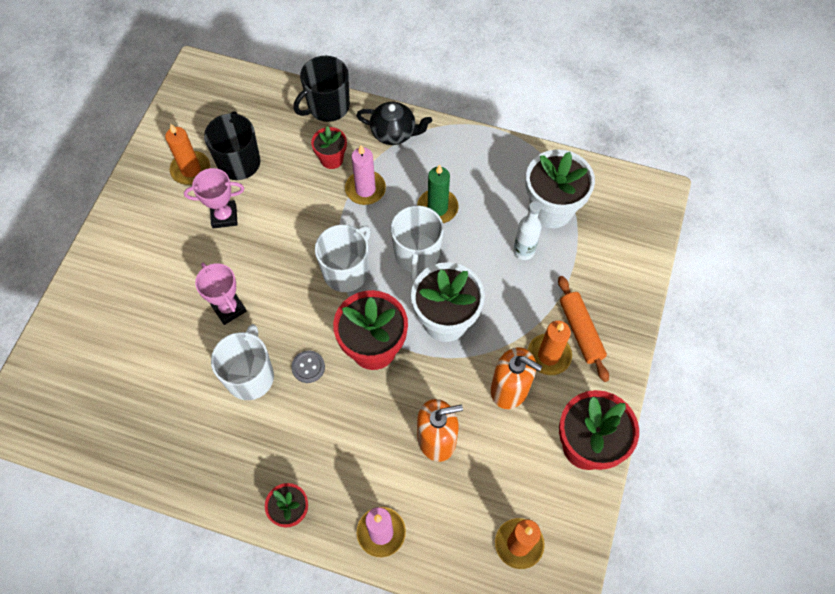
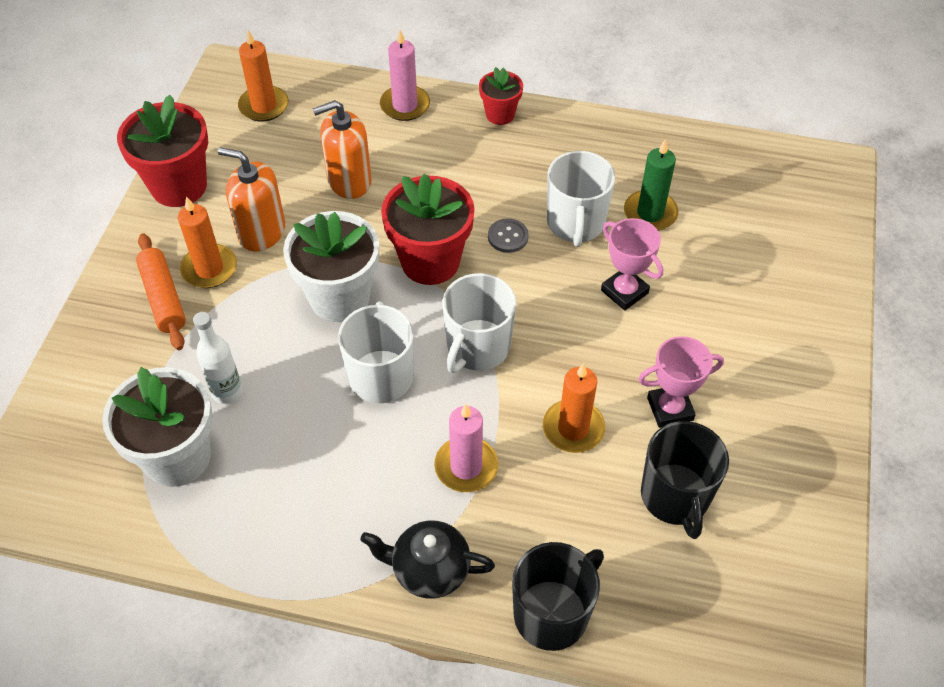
camera: 175 degrees right, 10 degrees down
(191, 169) = (747, 477): orange candle -> orange candle (573, 428)
(331, 159) = (527, 513): red flower pot -> none
(437, 208) = (353, 446): green candle -> green candle (650, 213)

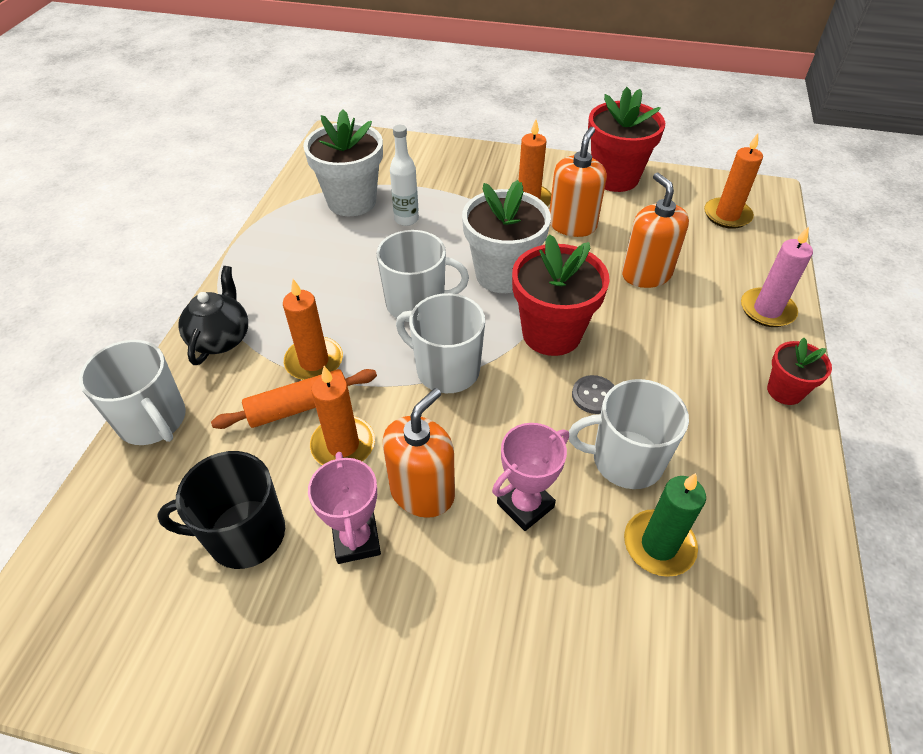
camera: 90 degrees right, 5 degrees down
(164, 298) = (497, 181): orange rolling pin -> orange rolling pin (299, 407)
(466, 466) = (314, 361): pink candle -> orange candle
(552, 613) = (153, 420): black mug -> white mug
(618, 363) = (422, 492): none -> orange soap dispenser

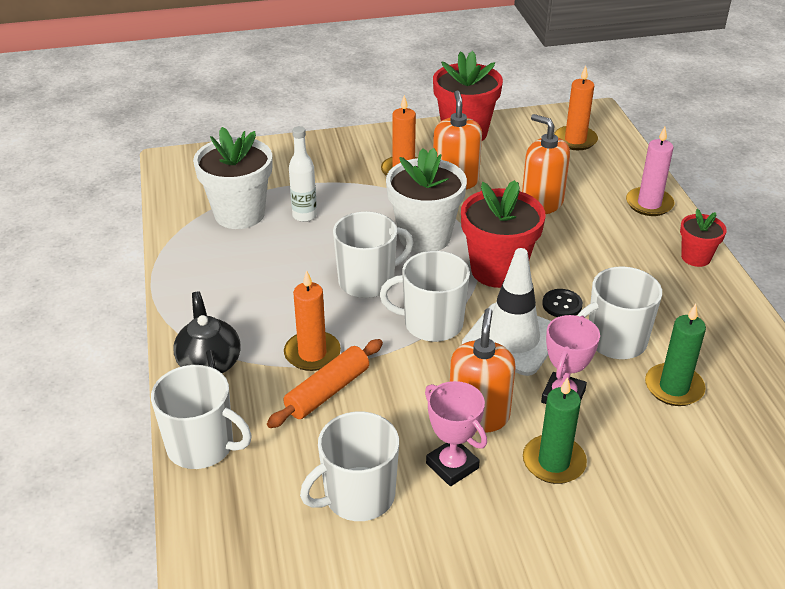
camera: 25 degrees left, 10 degrees down
(244, 535) = (358, 496): black mug -> white mug
(343, 445) = (388, 406): orange candle -> none
(463, 582) = (553, 462): none -> green candle
(515, 416) = (512, 339): none -> white traffic cone
(594, 395) = (562, 305): grey button -> black button

